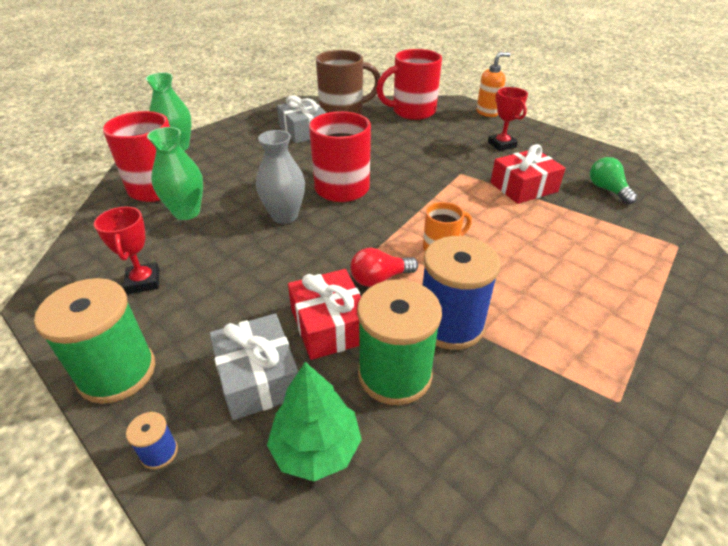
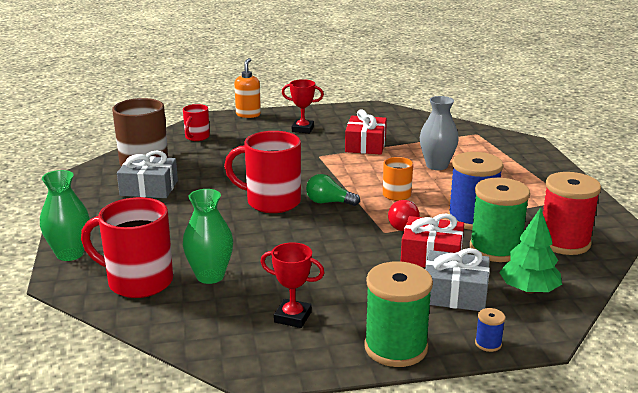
camera: 55 degrees left, 15 degrees down
(284, 216) = (280, 235): grey vase -> grey vase (437, 165)
(412, 112) = (197, 137): red mug -> red mug, size x0.55
(482, 441) = (564, 242): none -> red spool
(607, 190) = (403, 125): green light bulb -> green light bulb (328, 202)

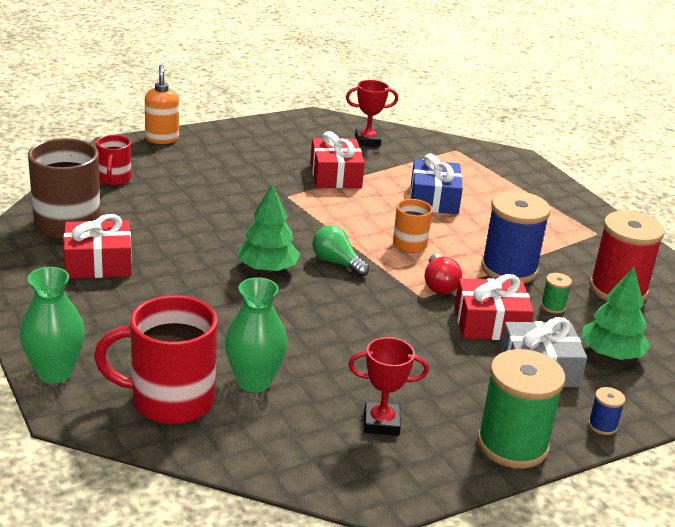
camera: 20 degrees left, 5 degrees up
(149, 188) = (98, 263): grey gift -> red gift
(271, 202) = (267, 269): red mug -> green tree
(302, 129) = (245, 157): red trophy -> red trophy (367, 141)
(328, 202) = (336, 263): green light bulb -> green light bulb turned 45 degrees clockwise
(437, 165) = (434, 199): grey vase -> blue gift
(495, 249) = (553, 306): green spool -> green spool, size x0.42

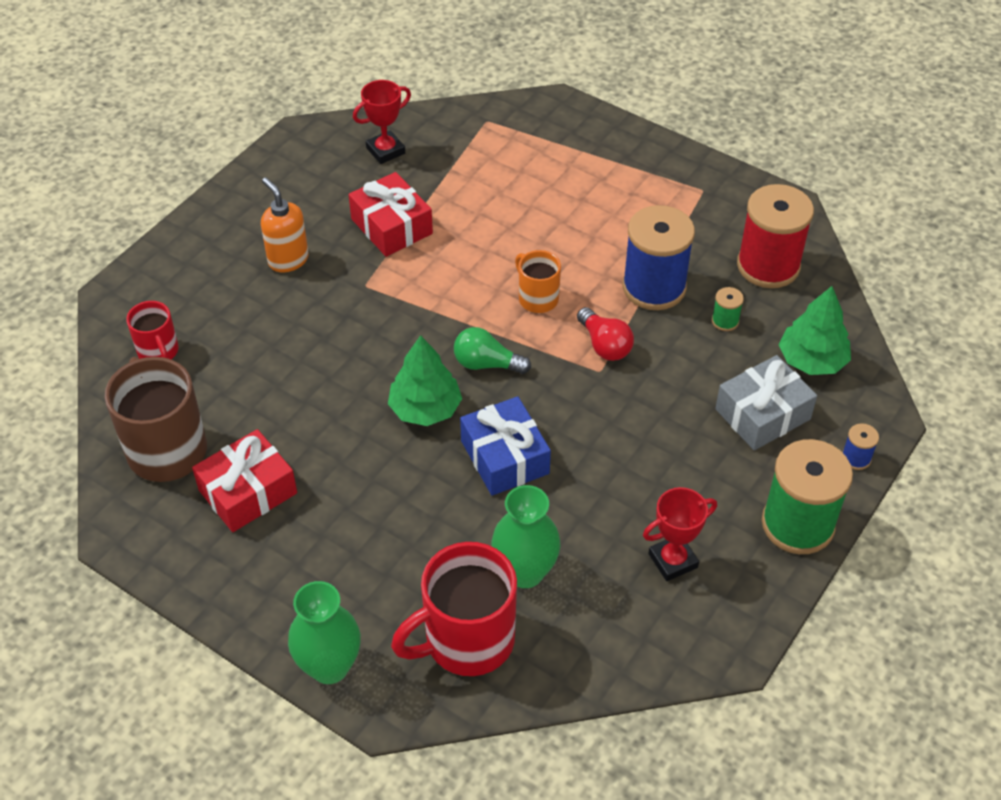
camera: 25 degrees left, 20 degrees up
(162, 139) = (158, 257): orange soap dispenser -> orange soap dispenser (288, 260)
(434, 199) = (516, 215): blue gift -> blue gift (504, 457)
(490, 323) = (684, 375): red gift -> none

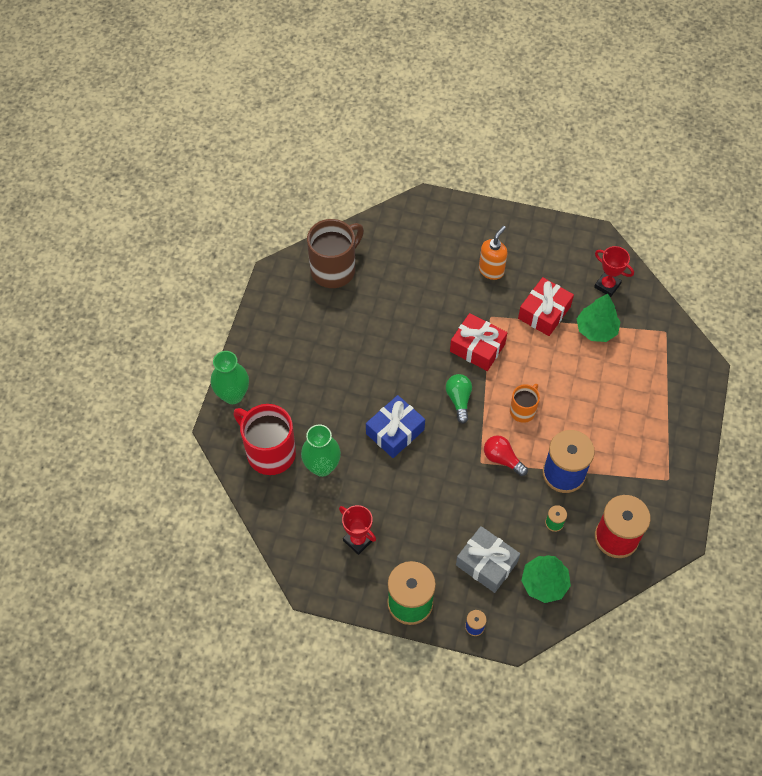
camera: 70 degrees right, 10 degrees up
(158, 352) = (396, 238): red mug -> none
(248, 492) = (322, 317): red gift -> red gift (477, 348)
(425, 409) = (412, 380): green tree -> green tree (596, 329)
(605, 345) = (502, 459): red light bulb -> red light bulb turned 90 degrees clockwise

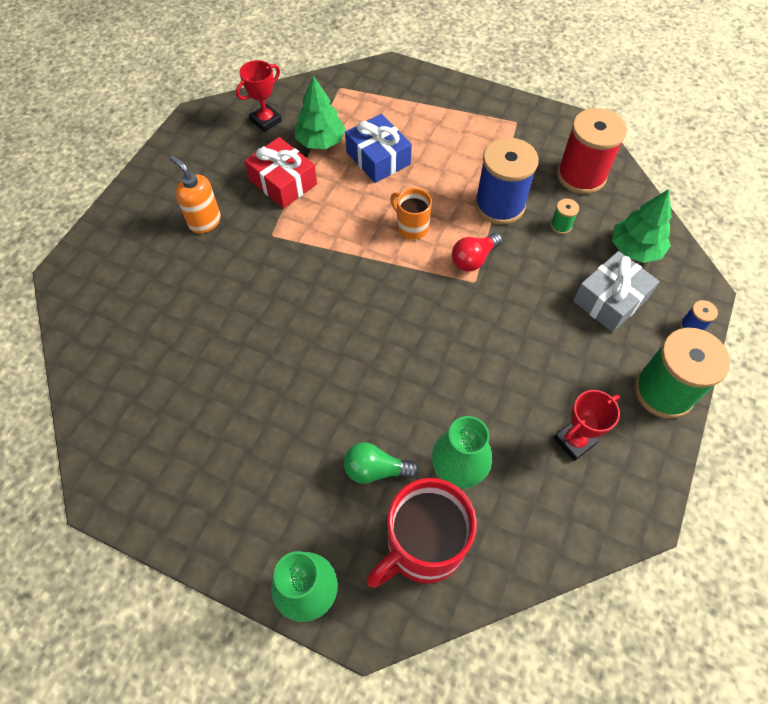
camera: 80 degrees left, 0 degrees up
(334, 269) = (130, 406): brown mug -> none
(395, 431) = (416, 369): blue gift -> blue gift (378, 158)
(459, 400) = (383, 289): green light bulb -> green light bulb (375, 470)
(477, 348) = (313, 256): red gift -> none

